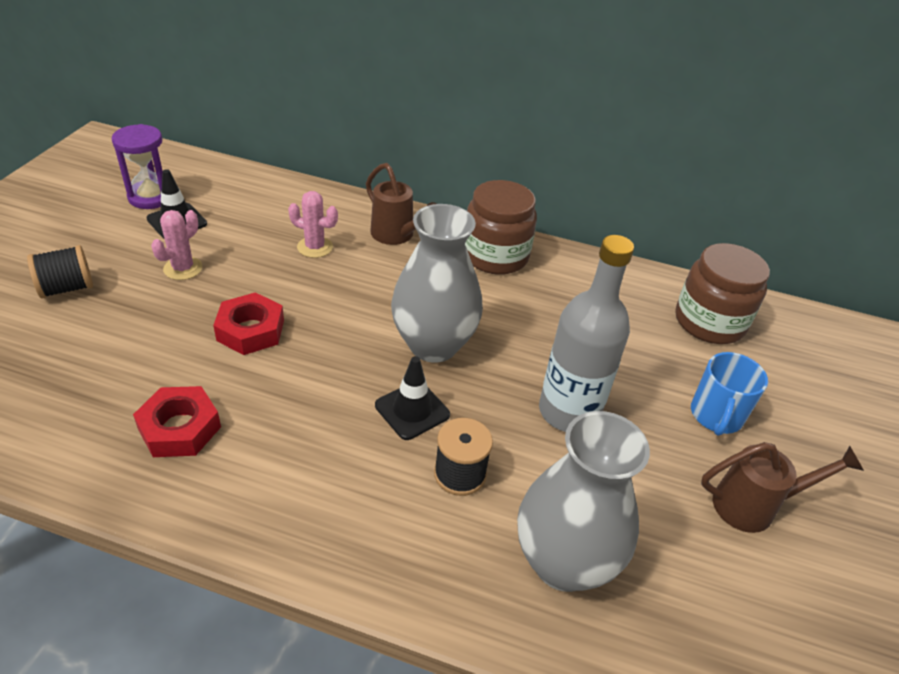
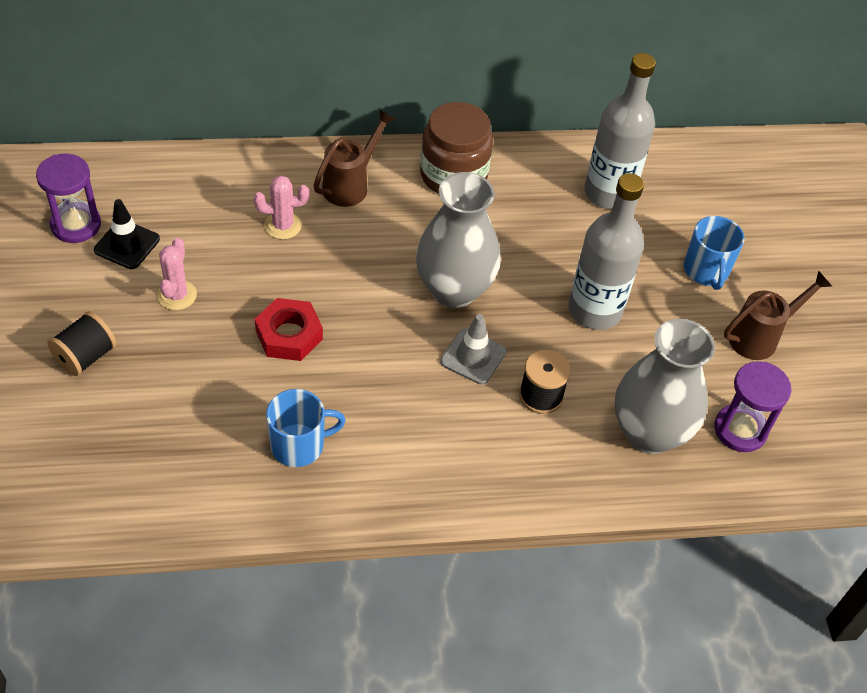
camera: 25 degrees left, 10 degrees up
(180, 428) = (299, 445): red nut -> blue mug
(397, 236) = (351, 185): brown watering can -> brown watering can turned 75 degrees counterclockwise
(412, 410) = (473, 357): black traffic cone -> grey traffic cone
(641, 314) = (608, 193): none -> grey bottle
(682, 605) = (740, 430): none -> purple hourglass
(709, 322) = (666, 180): brown jar -> none

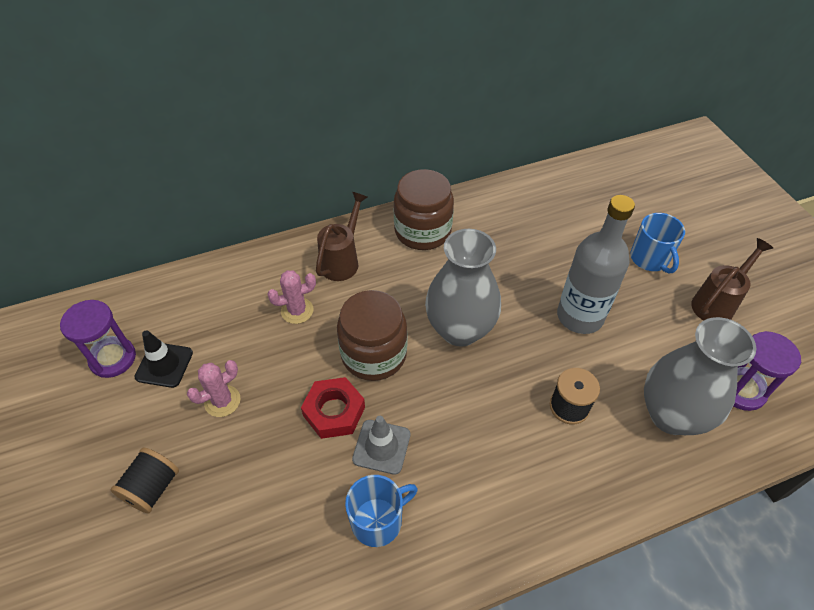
camera: 10 degrees left, 0 degrees up
(177, 295) = (222, 401): pink cactus -> pink cactus turned 60 degrees clockwise
(350, 290) = (374, 354): none -> brown jar
(473, 357) = (499, 386): grey traffic cone -> grey traffic cone (381, 447)
(608, 193) = (548, 215): grey bottle -> none

